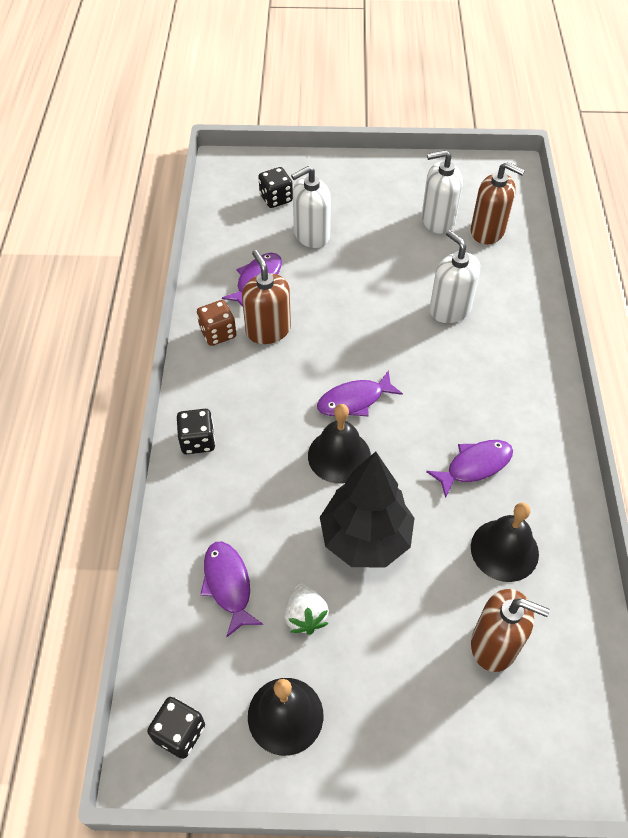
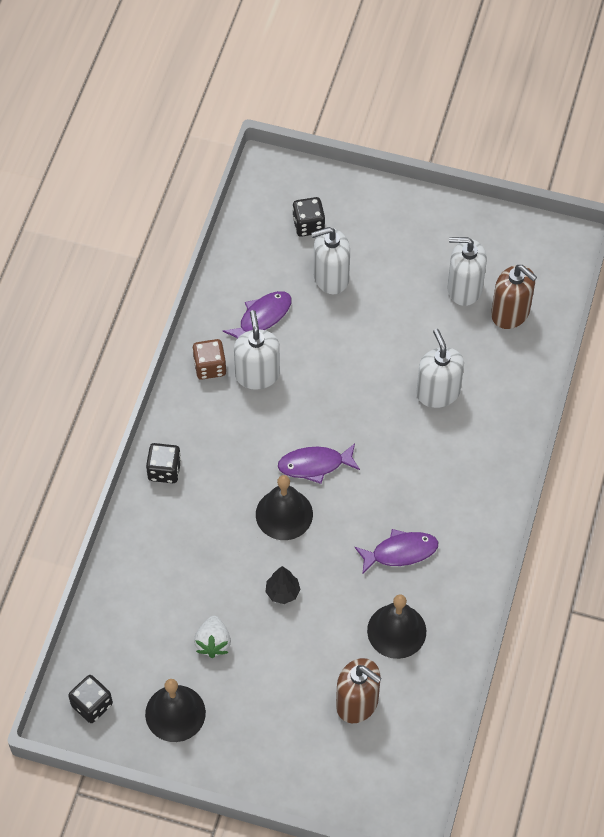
camera: 15 degrees right, 5 degrees up
(228, 585) = (158, 602): purple fish -> none
(268, 330) = (257, 374): brown soap dispenser -> white soap dispenser
(365, 538) = (282, 592): black tree -> black tree, size x0.43

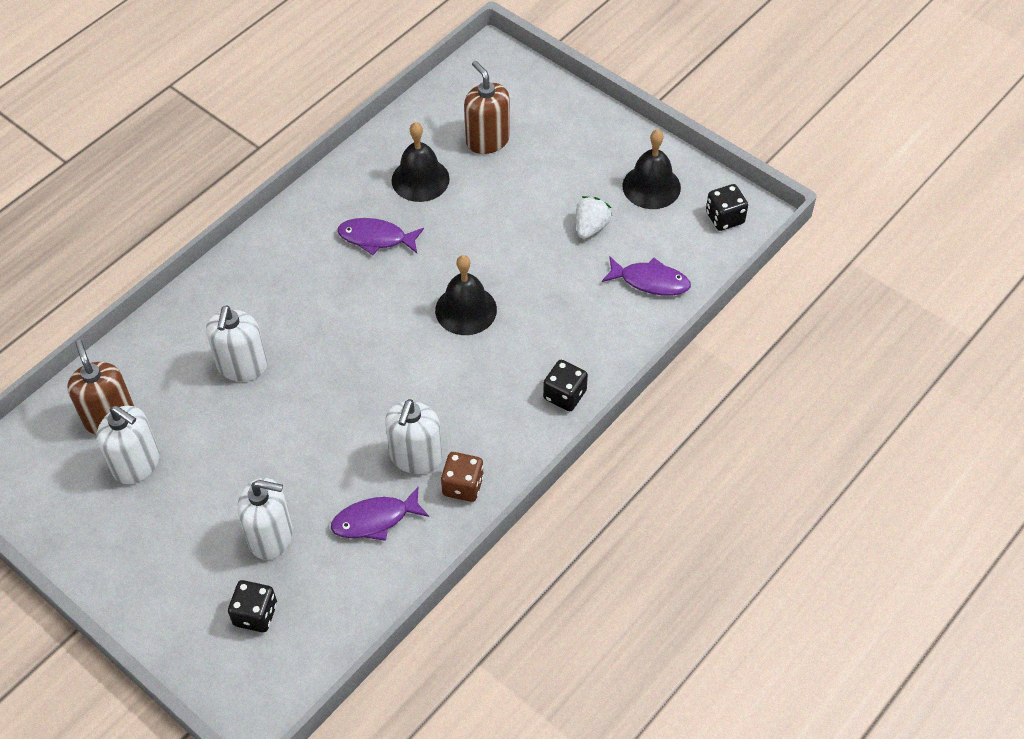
camera: 155 degrees left, 5 degrees down
(282, 592) = (505, 244): black tree -> none
(314, 465) = (409, 343): purple fish -> purple fish (650, 281)

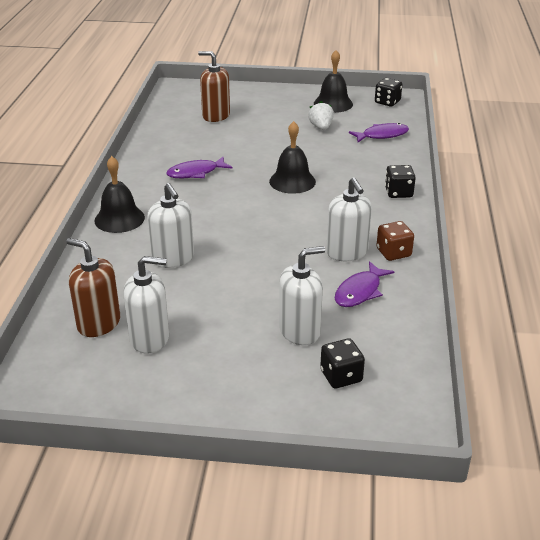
camera: 35 degrees left, 20 degrees down
(420, 179) = (193, 142): black bell -> black bell (119, 219)

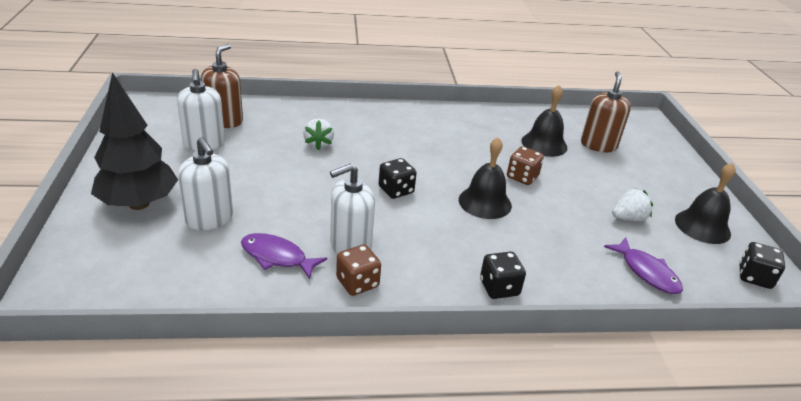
camera: 75 degrees right, 0 degrees up
(119, 219) = (374, 114): black bell -> black bell (544, 144)
(173, 258) = (318, 144): white soap dispenser -> white strawberry
(196, 173) = (471, 143): purple fish -> none
(257, 158) = (522, 177): none -> brown dice
(267, 381) = (139, 204): none -> black tree
(341, 376) = (138, 247): black dice -> black dice (396, 190)

